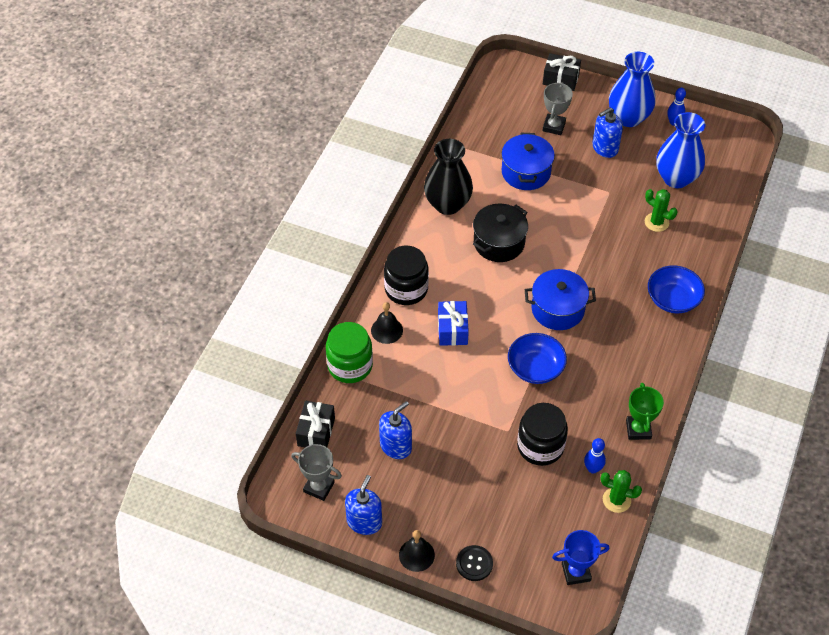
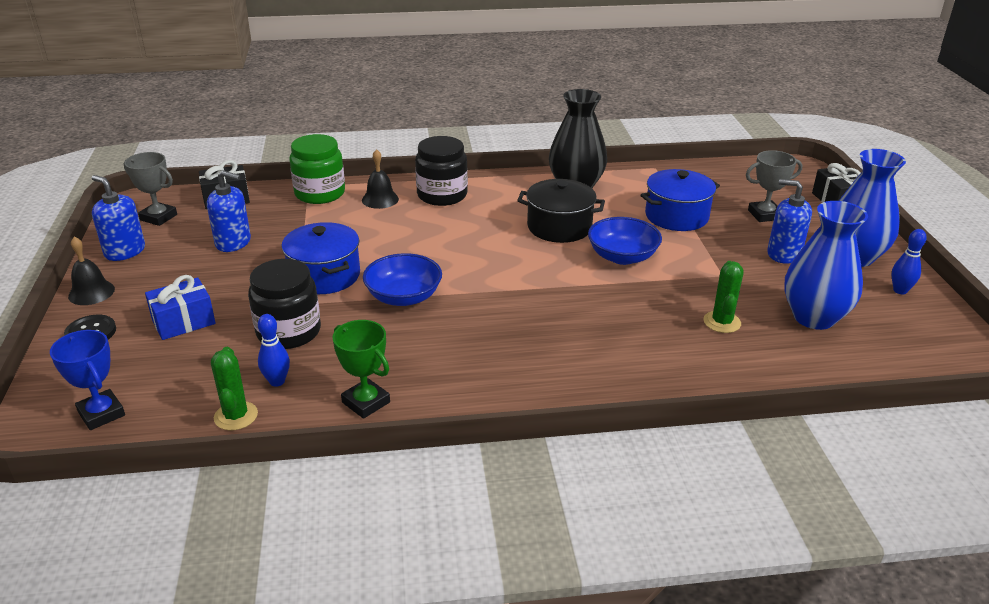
camera: 60 degrees right, 20 degrees down
(319, 487) = (158, 217): grey trophy -> grey trophy turned 60 degrees counterclockwise
(364, 522) = (125, 251): blue soap dispenser -> blue soap dispenser turned 135 degrees counterclockwise
(452, 330) = (413, 233): blue gift -> blue gift (183, 321)
(557, 309) = (504, 288): blue pot -> blue pot (324, 276)
(638, 429) = (366, 402): green trophy -> green trophy turned 75 degrees clockwise
(673, 299) = (611, 371): blue bowl -> blue bowl (622, 256)

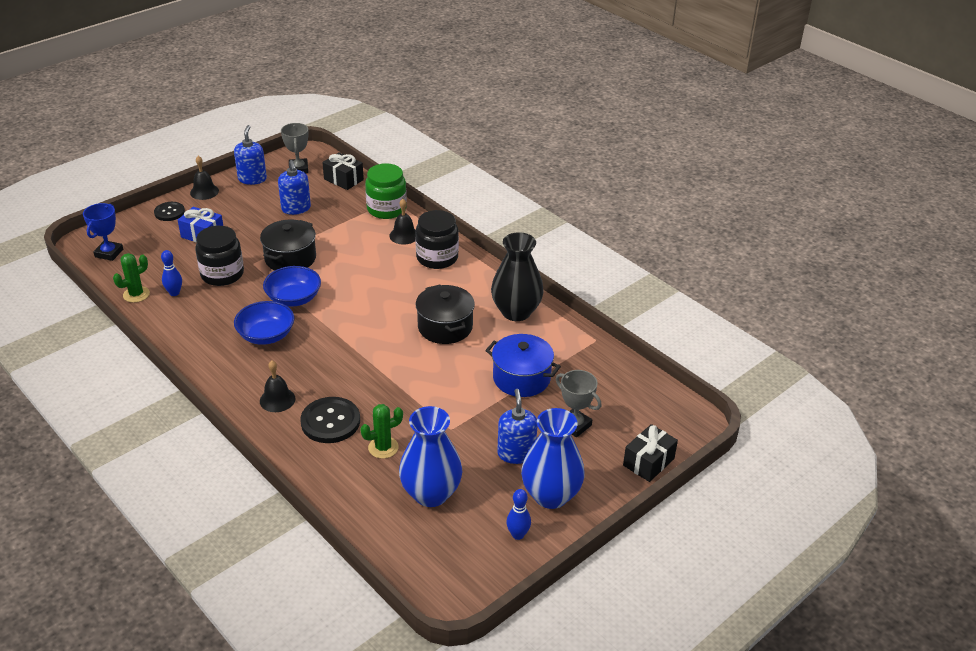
camera: 55 degrees right, 5 degrees up
(324, 276) = (290, 258): blue pot -> black pot
(366, 402) = (179, 332): green trophy -> none
(580, 366) = (277, 399): none -> black bell
(622, 256) = (431, 371): blue bowl -> blue bowl (266, 335)
(652, 341) = (330, 421): none -> black button

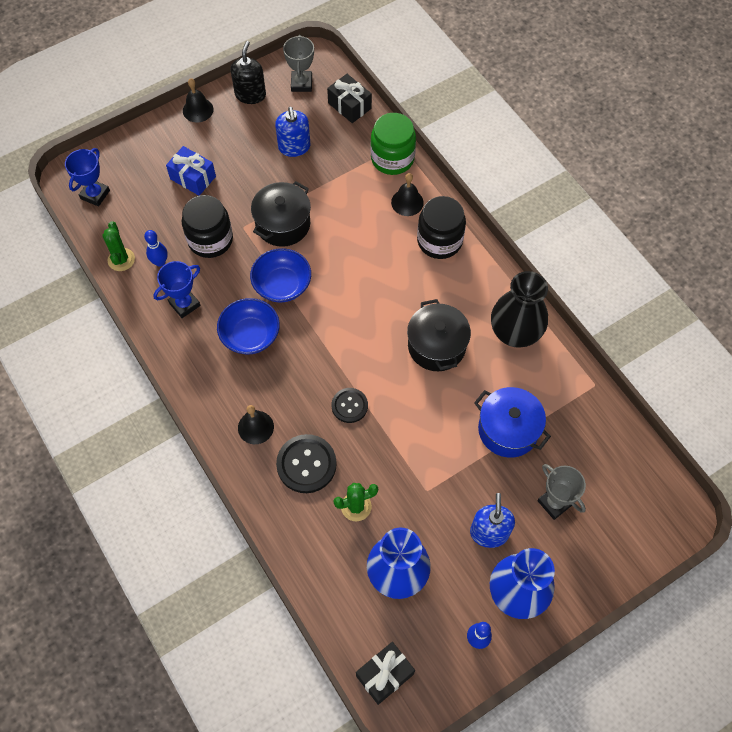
camera: 10 degrees right, 25 degrees up
(136, 294) = (121, 259): green cactus -> green cactus turned 60 degrees counterclockwise
(169, 212) = (159, 138): black button -> black button (349, 406)
(200, 320) = (184, 304): none -> blue trophy
(252, 179) = (250, 94): blue soap dispenser -> black soap dispenser
(648, 462) = (623, 563): black gift -> black gift (384, 675)

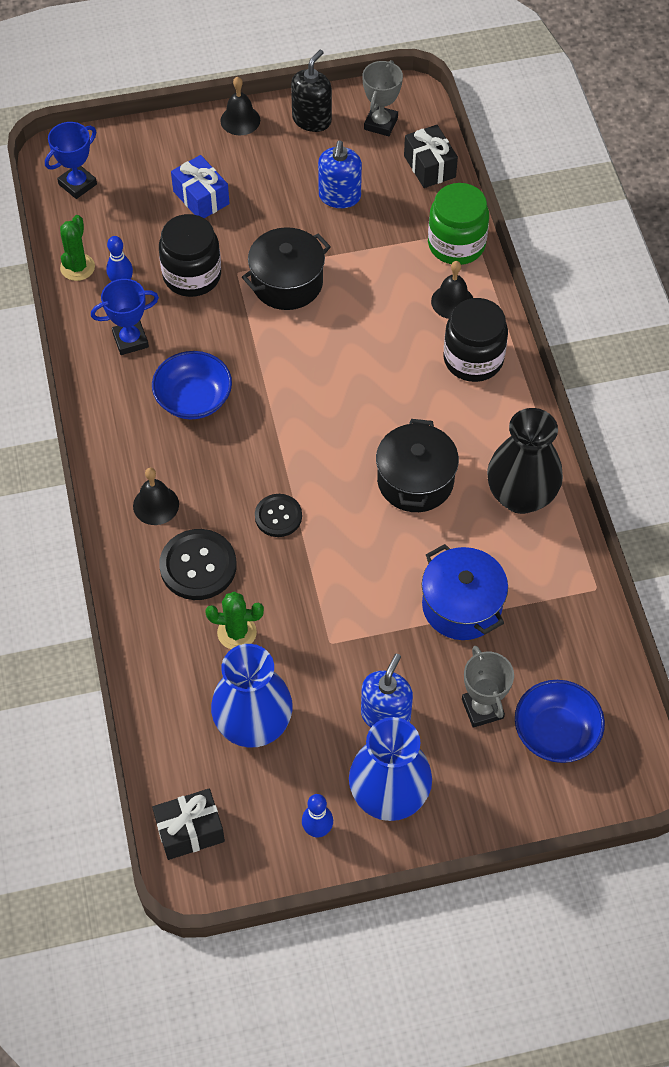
camera: 20 degrees right, 5 degrees down
(282, 285) = (256, 353): blue bowl -> blue bowl (556, 732)

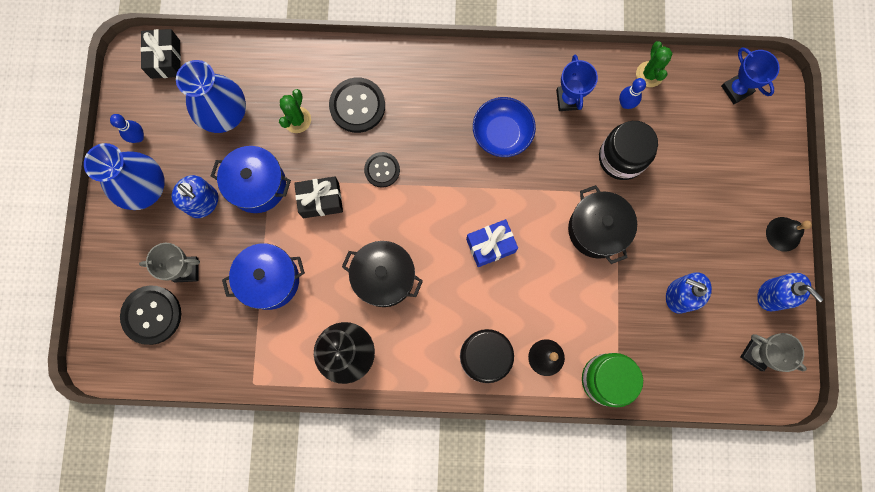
camera: 105 degrees right, 20 degrees up
(77, 267) = (649, 74): green cactus -> green cactus turned 60 degrees clockwise
(156, 505) = (416, 88): black bell -> none
(201, 198) = (702, 182): blue gift -> blue gift (490, 246)
(312, 119) = (772, 295): black soap dispenser -> blue soap dispenser
(341, 656) = (257, 185): none -> blue pot
(429, 166) = (697, 382): black gift -> black gift (321, 200)
(556, 732) = (152, 315): blue bowl -> black button

